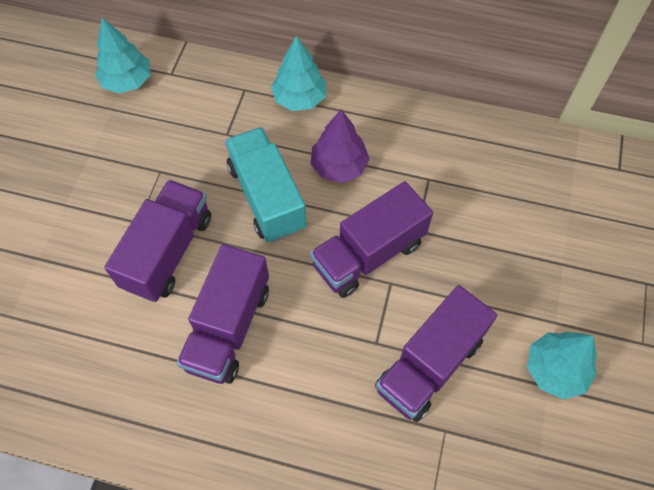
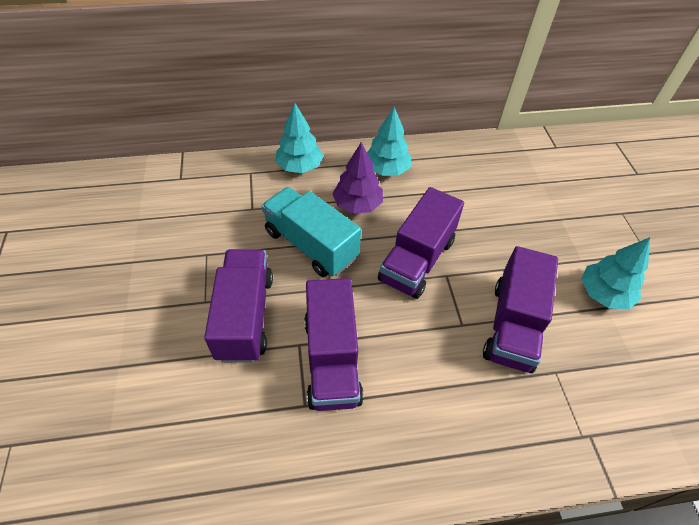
camera: 25 degrees left, 10 degrees down
(127, 81) = (143, 194): turquoise tree -> turquoise tree (386, 169)

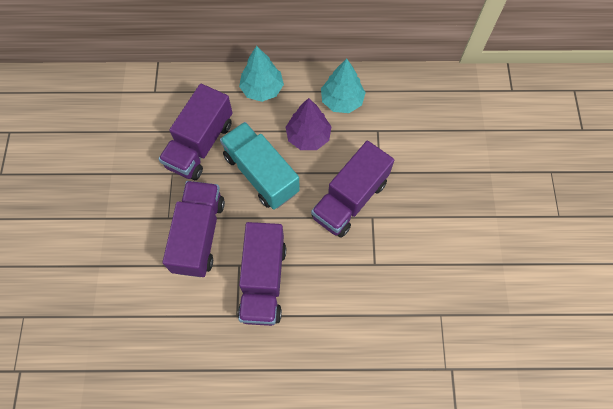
camera: 10 degrees right, 15 degrees up
(512, 325) = (416, 270): purple truck -> purple truck (200, 144)
(603, 294) = (504, 251): turquoise tree -> none

